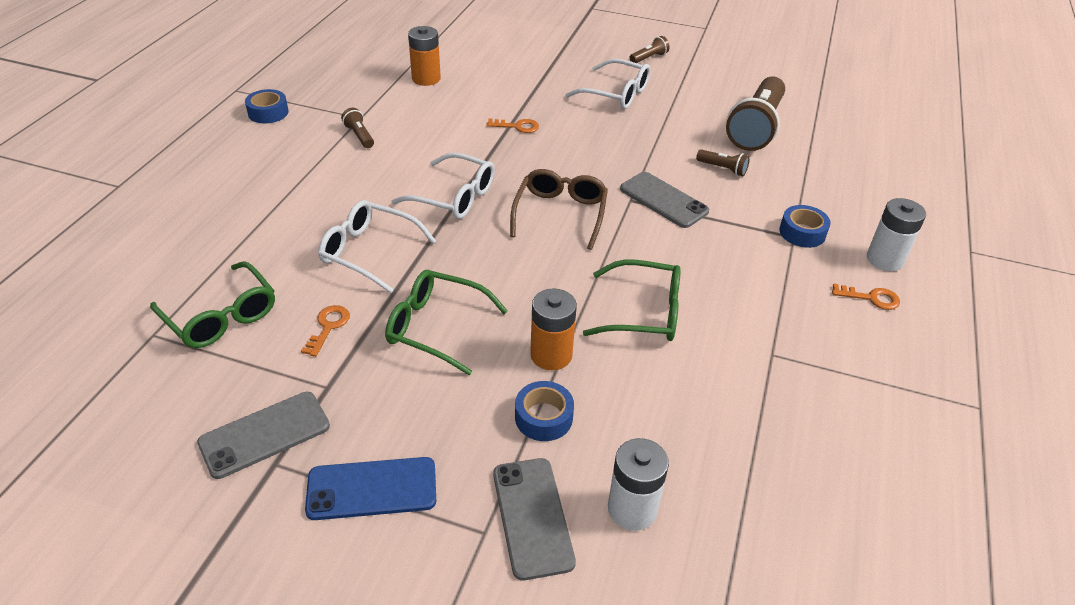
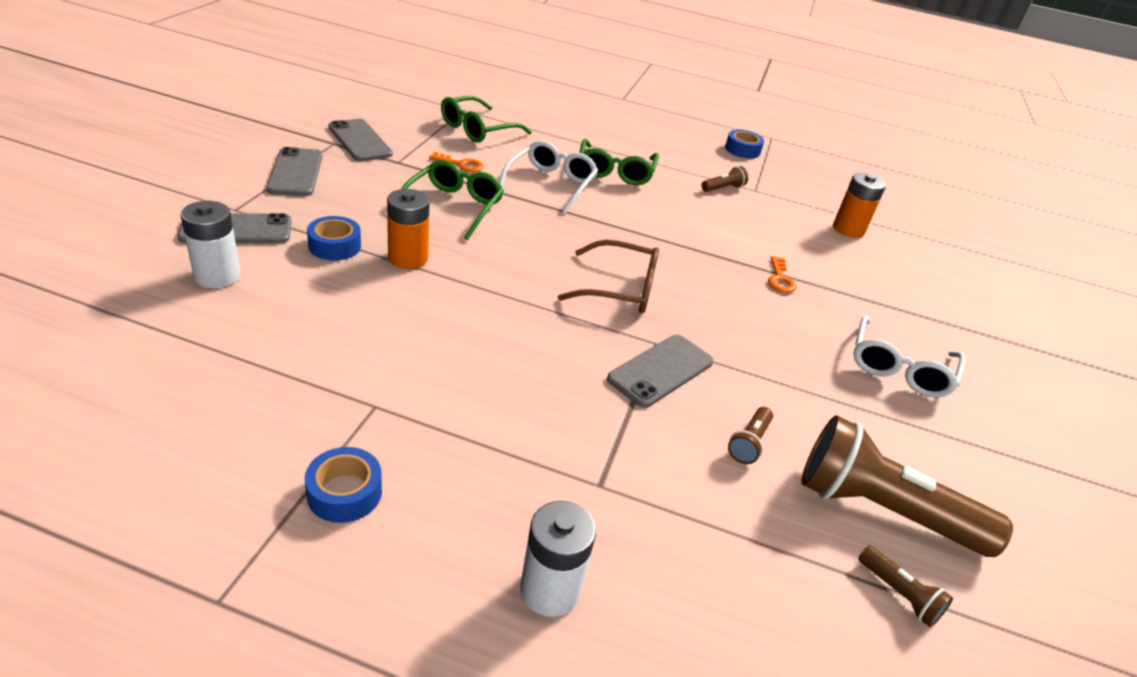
camera: 85 degrees right, 5 degrees down
(372, 489) = (296, 172): blue phone -> grey phone
(454, 197) = (637, 229): white glasses -> none
(644, 312) = (457, 322): green glasses -> green glasses (615, 171)
(649, 58) = (1029, 419): brown flashlight -> brown flashlight (899, 594)
(802, 232) = (609, 498): blue tape -> blue tape (344, 493)
(871, 298) = (461, 540): orange key -> none

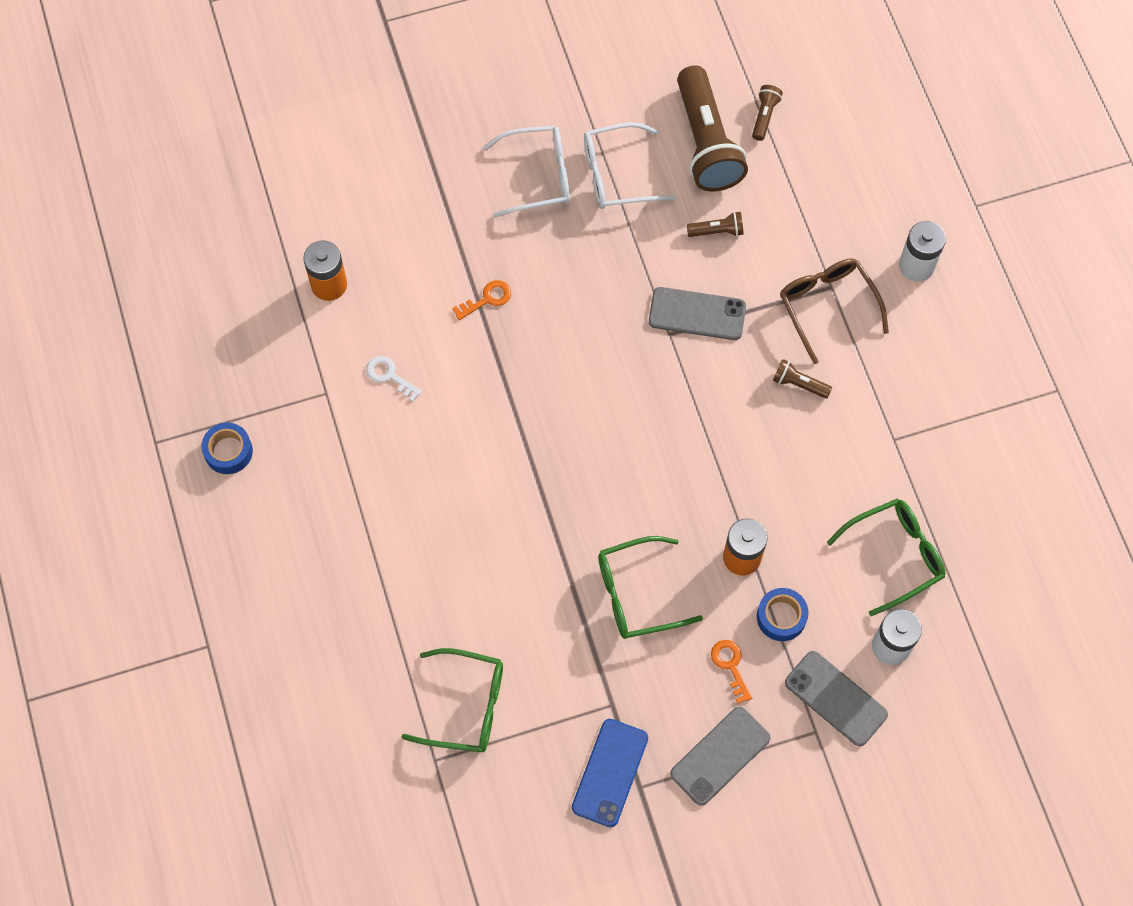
camera: 120 degrees left, 30 degrees up
(344, 493) = (959, 397): blue tape -> none
(360, 141) = (610, 772): grey phone -> blue phone
(461, 164) = (557, 654): orange key -> orange key (730, 666)
(551, 184) = (511, 557): white glasses -> white glasses (617, 175)
(615, 171) = (421, 526): green glasses -> green glasses (895, 555)
(620, 289) = (625, 396): brown glasses -> brown glasses (827, 306)
(723, 188) = (353, 420): brown flashlight -> brown flashlight (799, 384)
(746, 214) = (389, 376): none -> white key

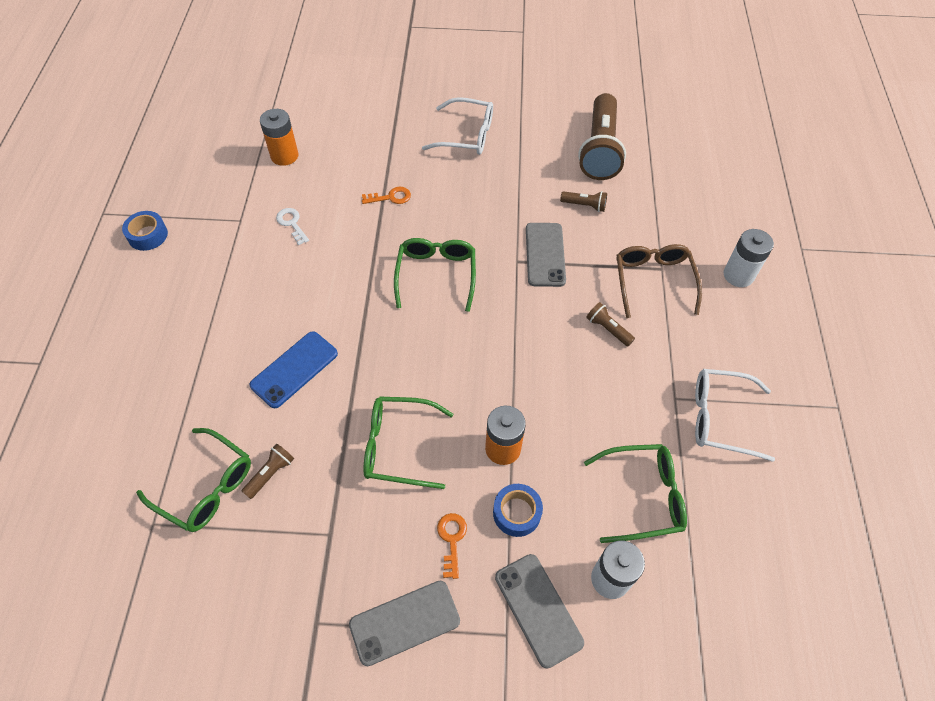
camera: 20 degrees right, 10 degrees down
(587, 383) = (436, 275): none -> green glasses
(610, 772) = (296, 597): blue phone -> blue phone (294, 369)
(617, 175) = (525, 150): white glasses -> white glasses (720, 418)
(697, 314) = (545, 254): grey phone -> grey phone turned 60 degrees clockwise
(764, 116) = (651, 146): brown flashlight -> brown flashlight (271, 474)

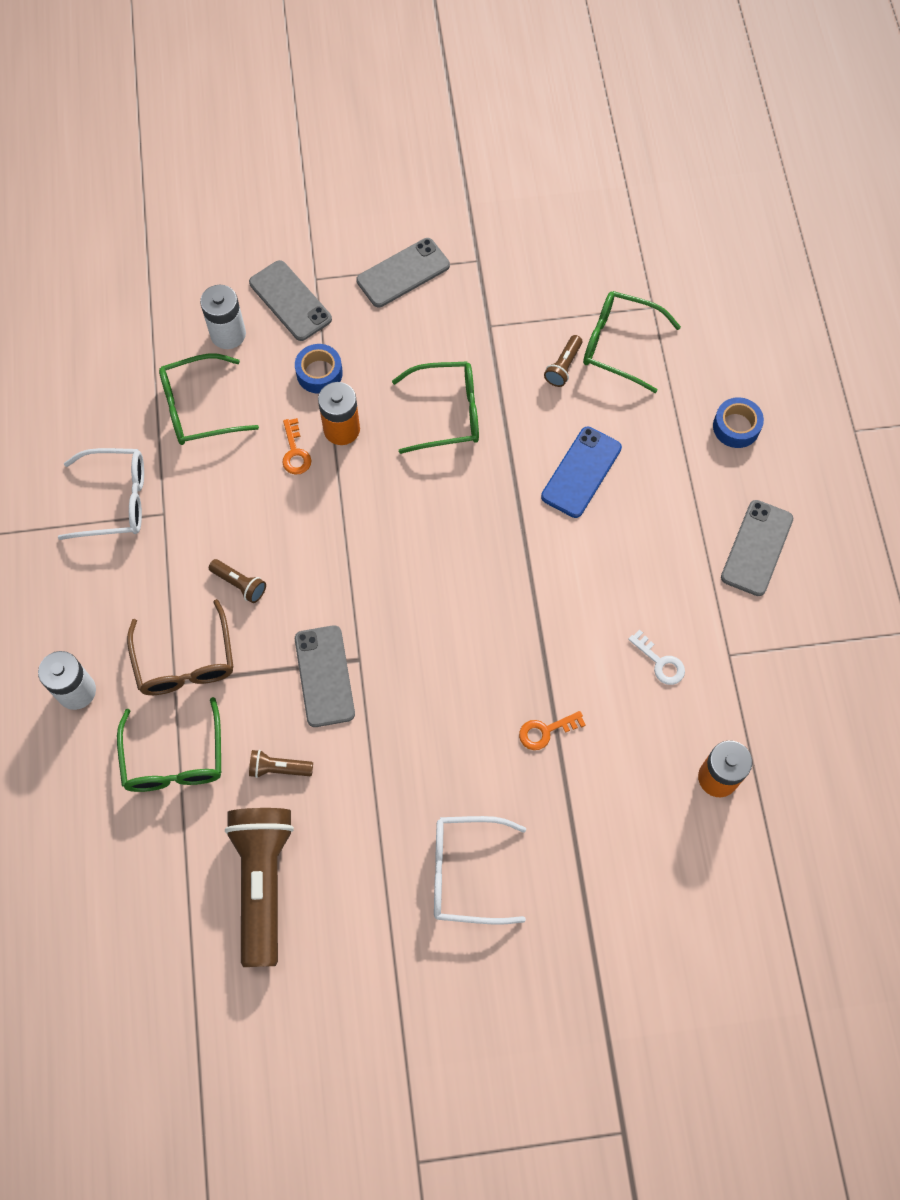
camera: 170 degrees right, 10 degrees up
(148, 235) = (832, 610): blue tape -> blue tape (736, 427)
(179, 286) = (757, 548): none -> grey phone
(436, 275) = (455, 620): green glasses -> green glasses (174, 759)
(452, 540) = (376, 340): orange key -> orange key (295, 452)

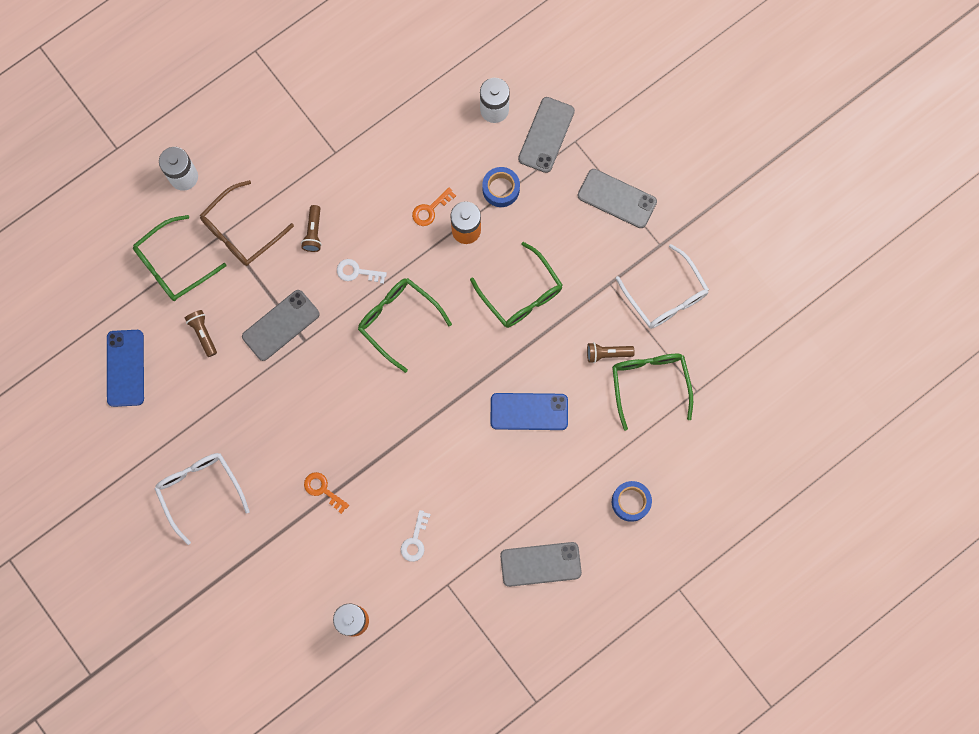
camera: 60 degrees right, 10 degrees up
(115, 500) = (327, 115): white glasses -> white glasses (666, 296)
(198, 408) = (425, 126): green glasses -> green glasses (398, 320)
(263, 882) = (125, 368): brown flashlight -> blue phone
(315, 563) = (357, 272): none -> white key

